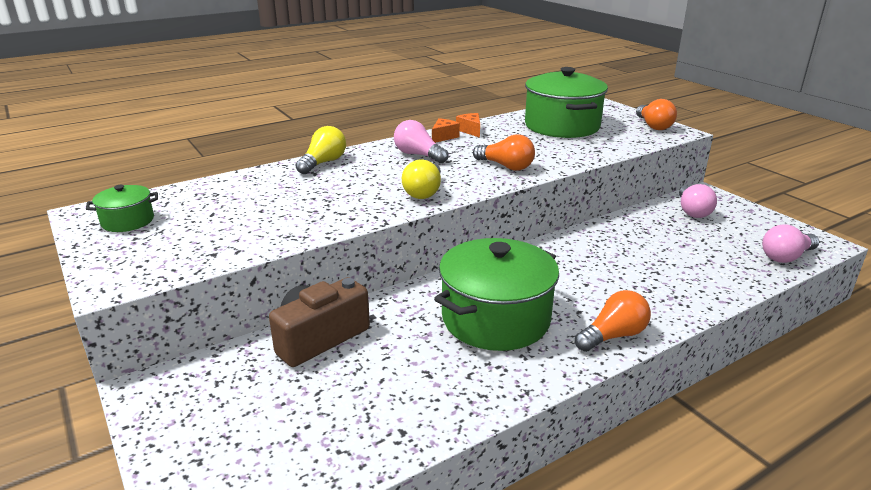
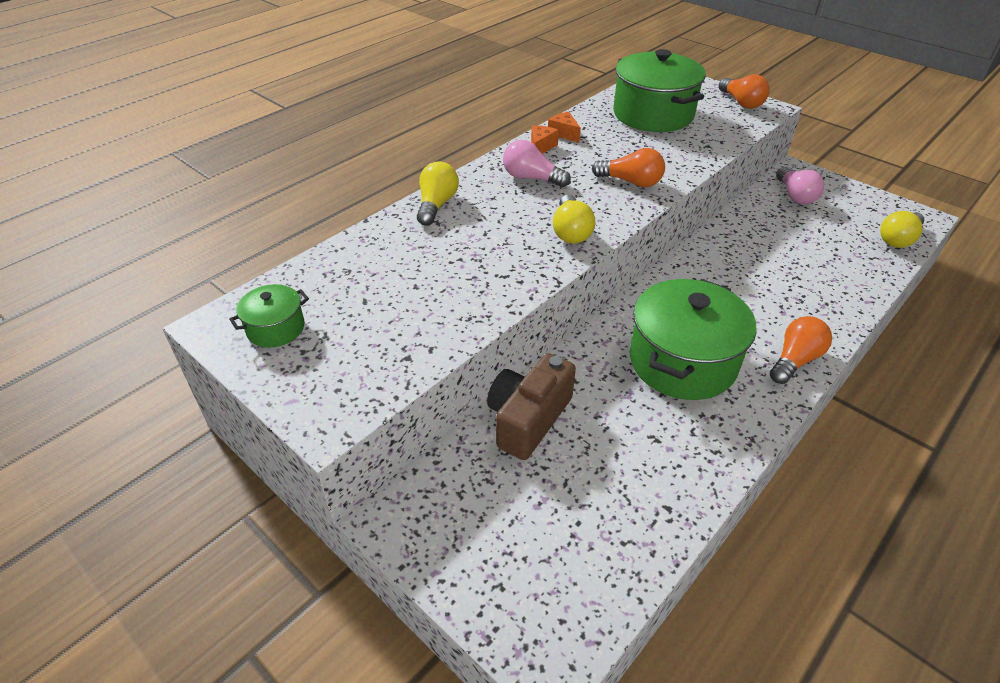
camera: 15 degrees left, 15 degrees up
(786, 257) = (898, 239): pink light bulb -> yellow light bulb

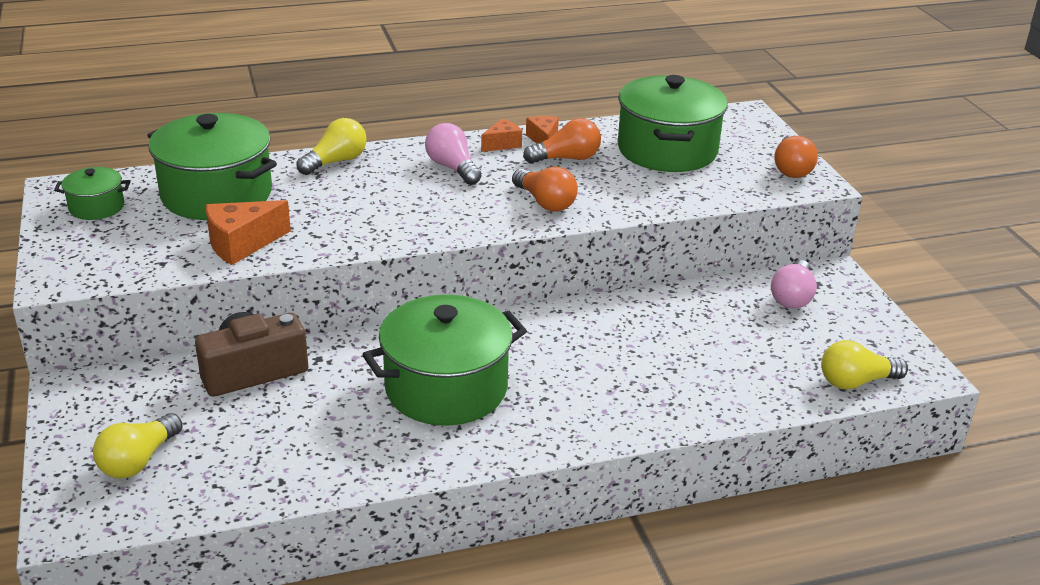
camera: 30 degrees right, 10 degrees down
(374, 272) = (217, 194): none -> green pot
(454, 309) = (241, 244): none -> orange cheese
(571, 231) = (424, 223): yellow light bulb -> yellow light bulb (138, 460)
(795, 360) = (560, 433): orange light bulb -> orange light bulb (566, 158)

